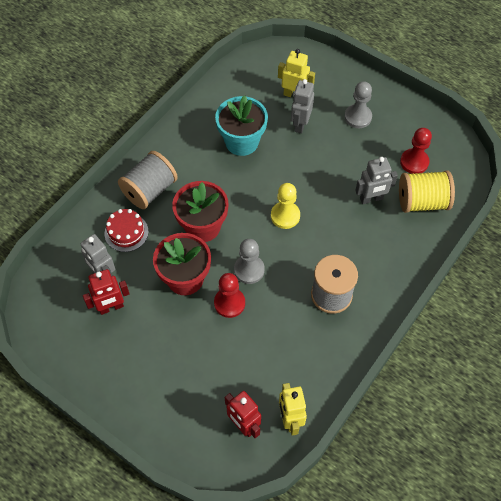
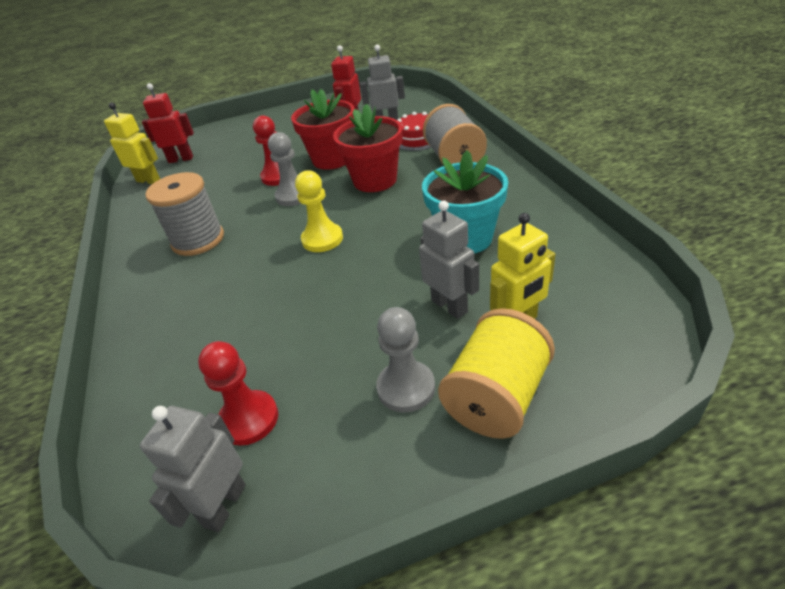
camera: 130 degrees right, 20 degrees down
(371, 199) = (254, 328): grey robot -> grey robot (224, 505)
(422, 202) = (183, 386): yellow spool -> yellow spool (496, 397)

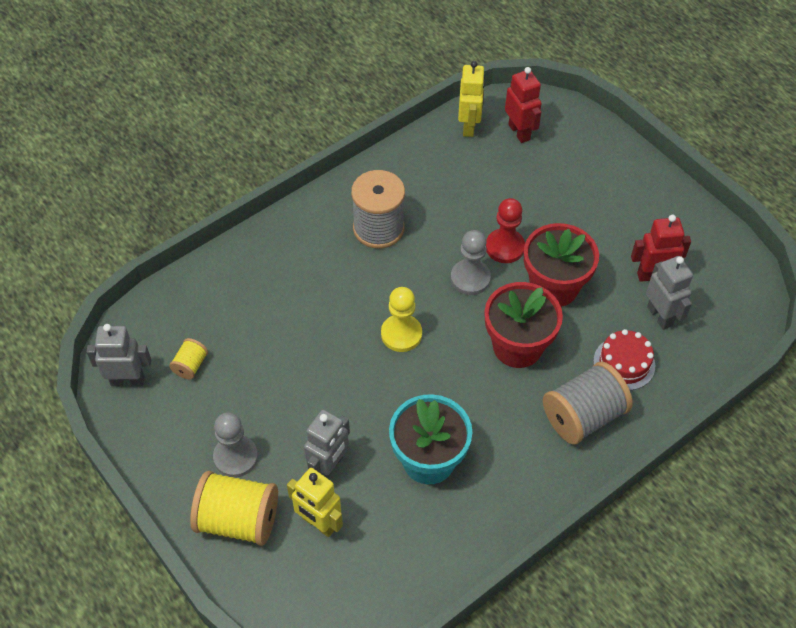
camera: 65 degrees right, 15 degrees up
(249, 419) = (190, 365): red pawn -> yellow spool

